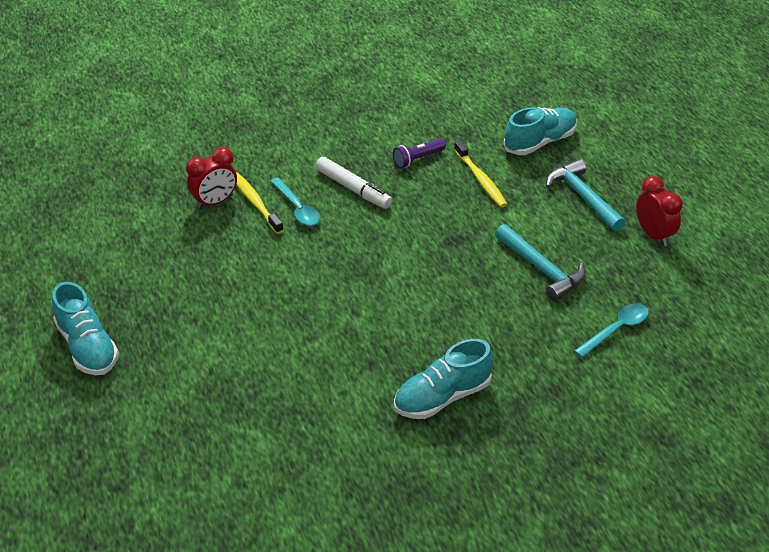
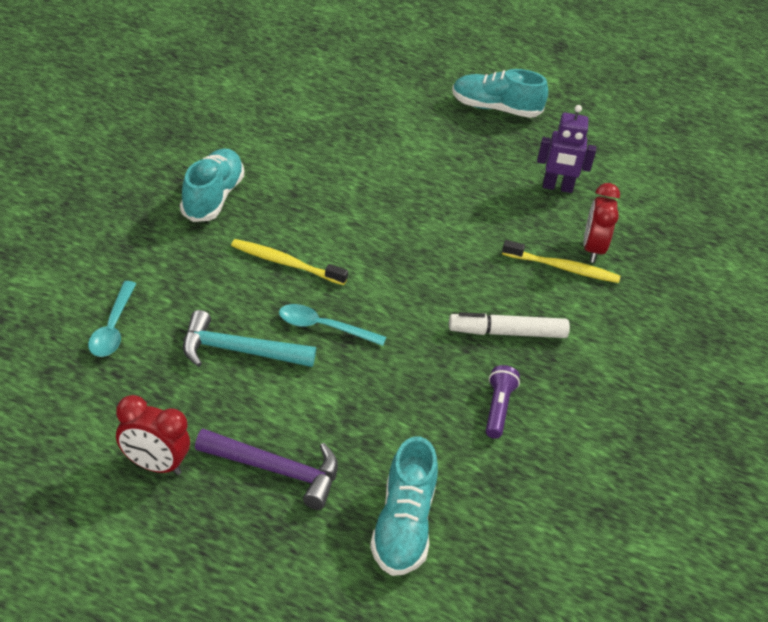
camera: 130 degrees right, 0 degrees up
(161, 254) = (557, 187): none -> purple robot
(297, 208) = (523, 283): turquoise spoon -> turquoise spoon (323, 327)
(480, 179) = (406, 423): yellow toothbrush -> yellow toothbrush (285, 263)
(583, 197) = (276, 470): turquoise hammer -> purple hammer

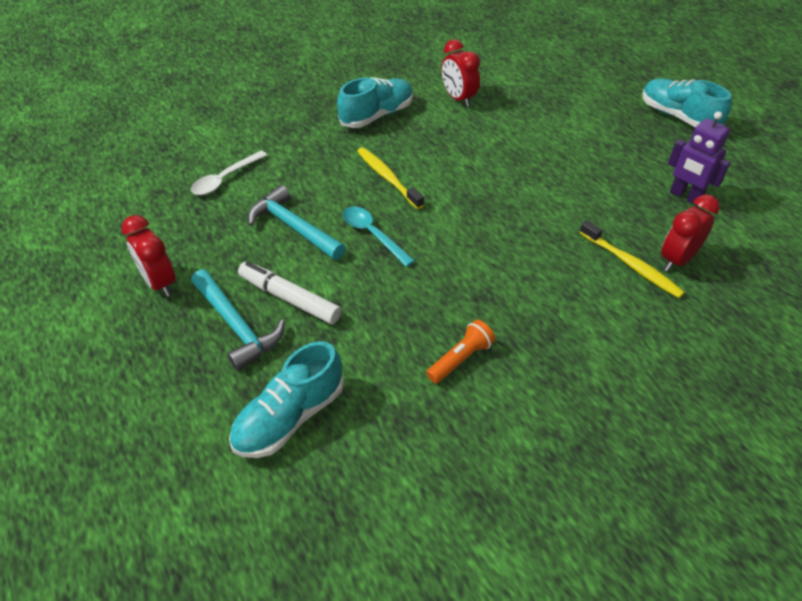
camera: 40 degrees right, 5 degrees up
(112, 328) = (225, 179): turquoise spoon -> white spoon
(276, 470) = (236, 326): purple hammer -> turquoise hammer
(280, 151) = (458, 99): none -> red clock
(498, 409) = (460, 359): purple flashlight -> orange flashlight
(507, 333) = (527, 299): white marker -> white marker (289, 298)

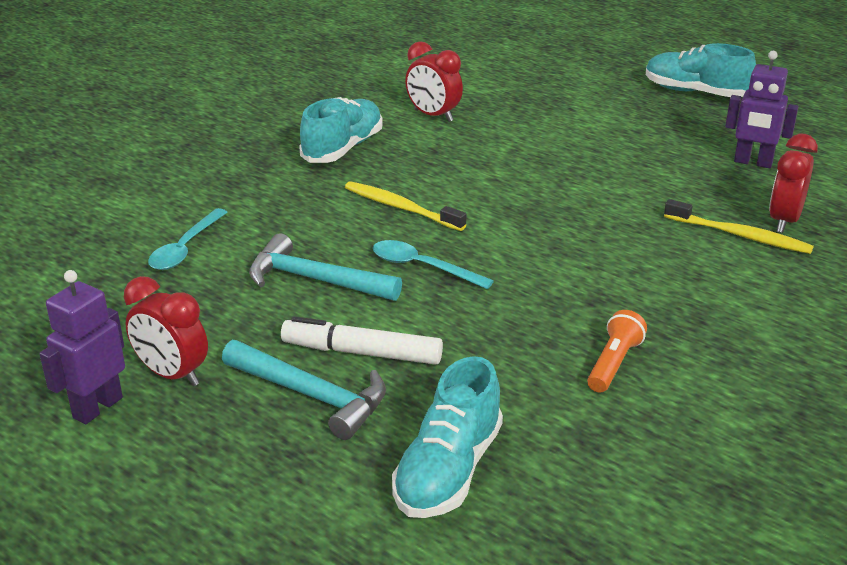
camera: 20 degrees left, 15 degrees down
(101, 296) = (97, 407): none -> purple robot
(225, 179) = (185, 248): white spoon -> turquoise spoon

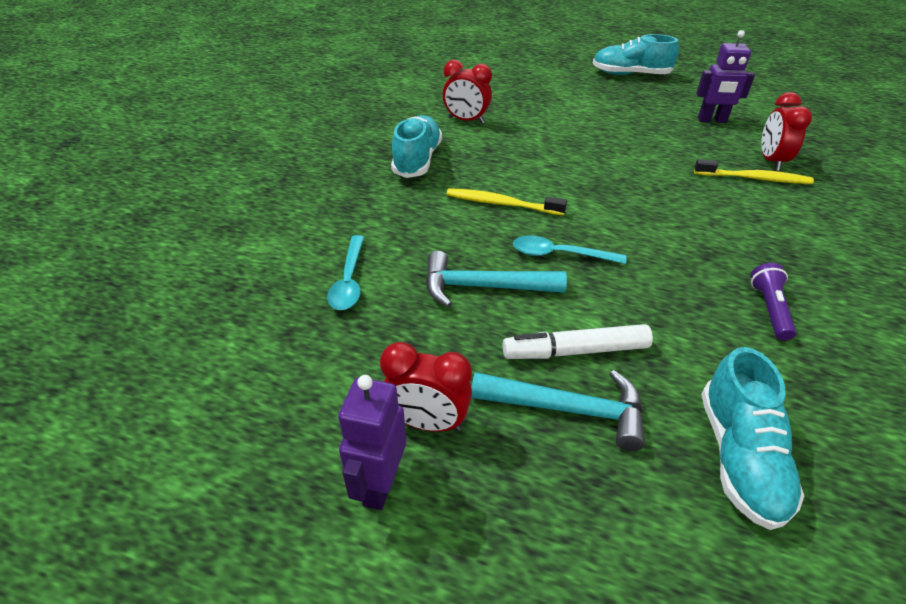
camera: 20 degrees left, 10 degrees up
(613, 364) = (769, 309): orange flashlight -> purple flashlight

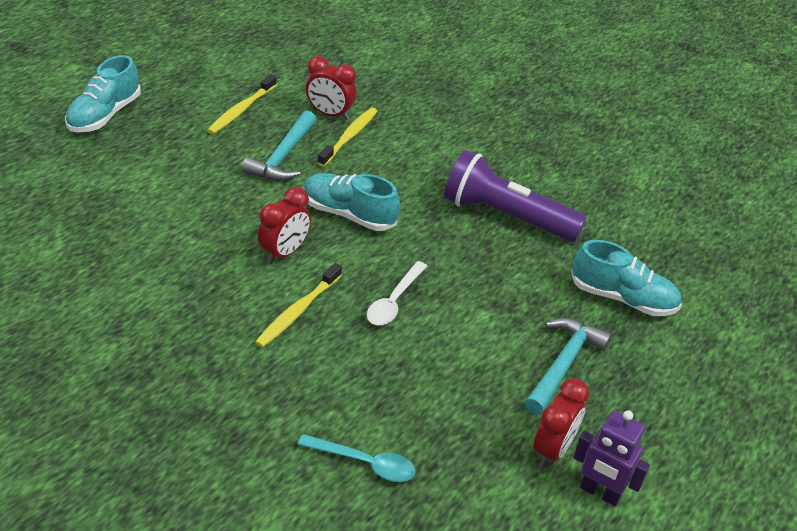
camera: 75 degrees left, 0 degrees up
(417, 160) = (173, 352): turquoise shoe -> turquoise shoe (349, 214)
(466, 120) = (111, 283): red clock -> red clock (284, 252)
(483, 287) = (415, 366): turquoise hammer -> turquoise hammer (283, 156)
(559, 254) = (394, 301): turquoise spoon -> white spoon
(575, 351) = (510, 337): white marker -> none
(712, 120) = (241, 110): purple robot -> yellow toothbrush
(769, 309) = (506, 216): purple flashlight -> purple flashlight, size x2.16

